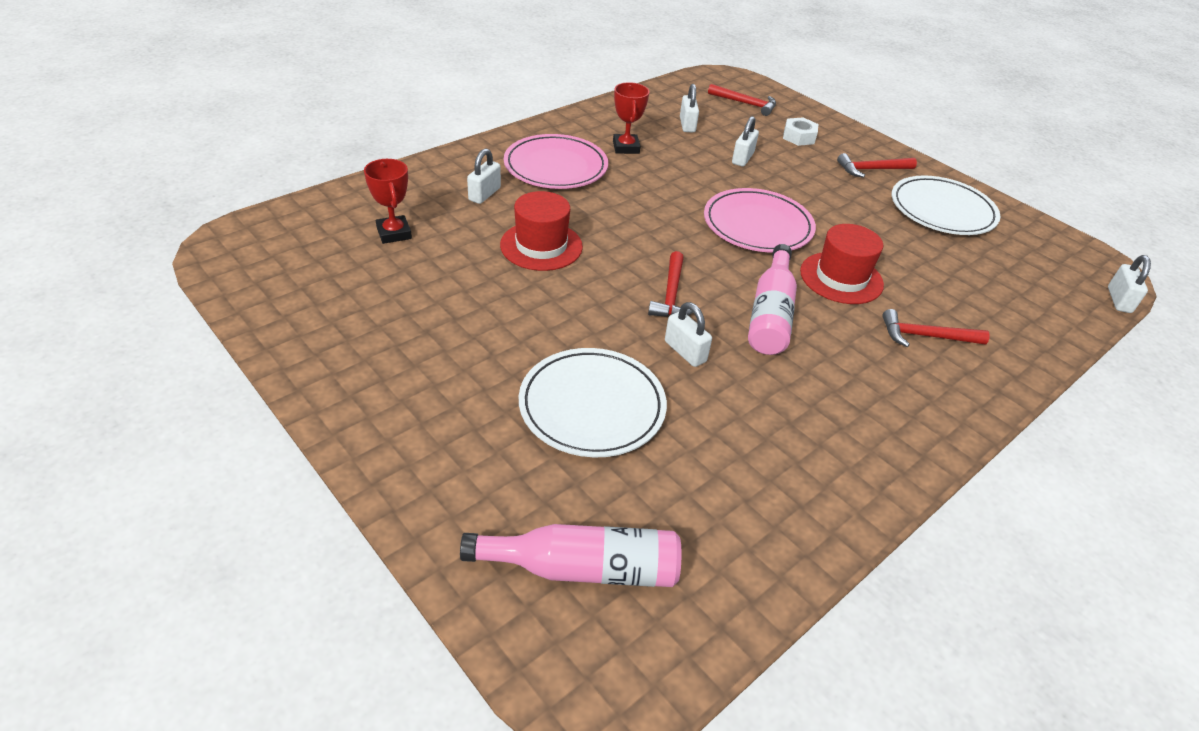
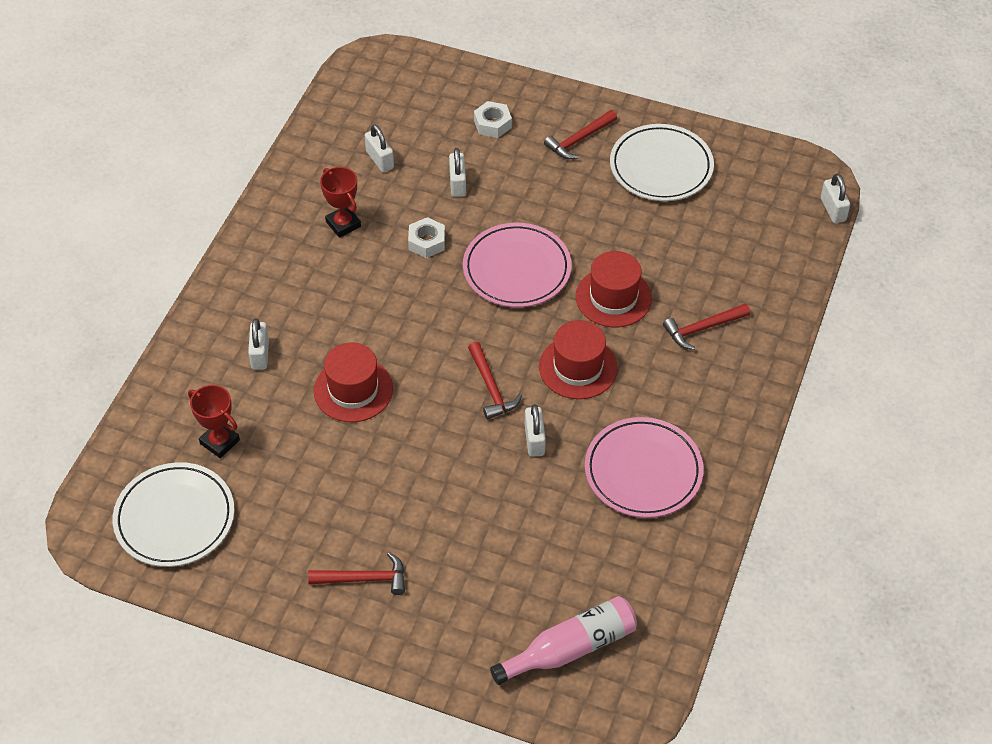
camera: 25 degrees left, 10 degrees up
(555, 167) = (297, 285): pink plate -> pink plate (643, 471)
(592, 406) = (498, 526): white plate -> white plate (175, 518)
(685, 351) = (534, 440): white padlock -> white padlock turned 60 degrees clockwise
(688, 181) = (426, 242): none -> white nut
(745, 104) = (417, 96): red hammer -> red hammer (364, 579)
(770, 314) = (578, 367): pink bottle -> red hat

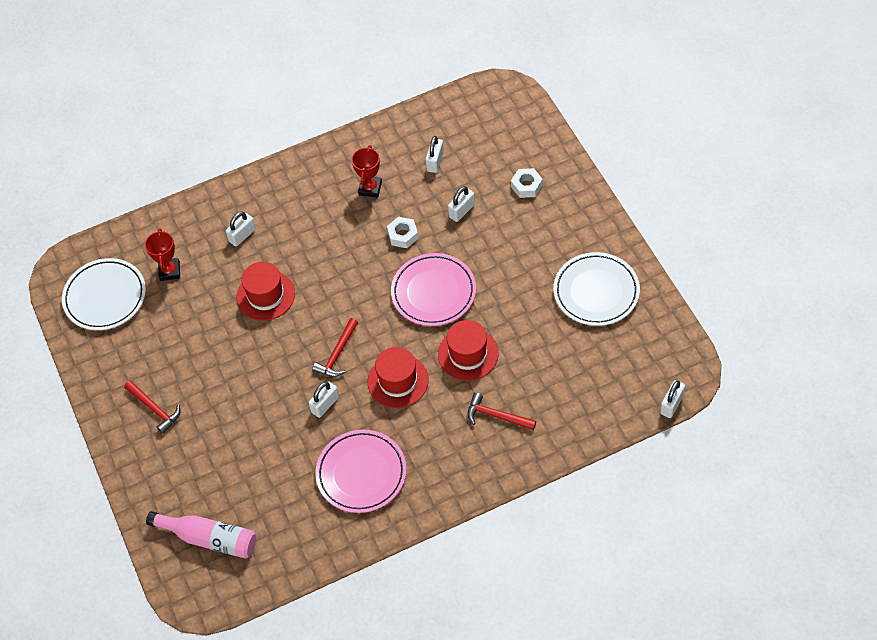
camera: 50 degrees right, 5 degrees up
(579, 140) = (566, 235): red hammer -> none

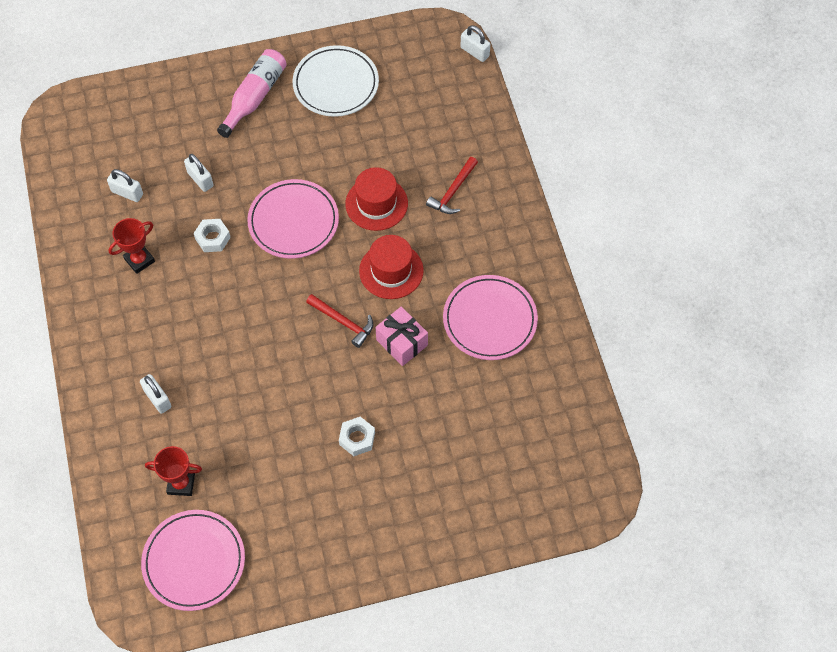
camera: 85 degrees left, 5 degrees up
(105, 297) = (194, 561): white plate -> pink plate
(154, 409) = (364, 517): red hammer -> none
(209, 538) = (535, 475): pink bottle -> pink bottle (254, 97)
(265, 295) = (247, 383): red hat -> none
(325, 405) = (402, 342): white padlock -> pink gift
(370, 188) = (139, 260): red trophy -> red trophy turned 60 degrees counterclockwise
(526, 186) = (190, 117): white nut -> white nut (357, 438)

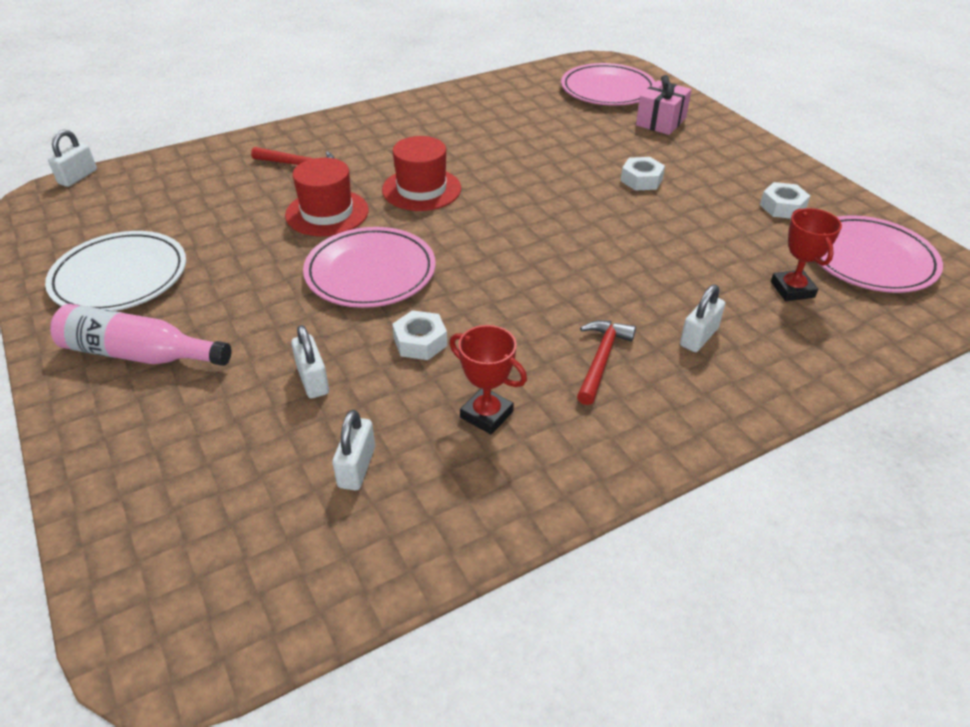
camera: 105 degrees left, 20 degrees down
(200, 179) = (313, 380): white padlock -> white padlock turned 60 degrees counterclockwise
(282, 534) = (782, 207): none -> white nut
(343, 322) = (505, 210): red hammer -> red hammer (601, 359)
(402, 342) = (511, 170): pink gift -> pink gift (660, 122)
(490, 320) = (459, 126): pink plate -> pink plate (607, 90)

